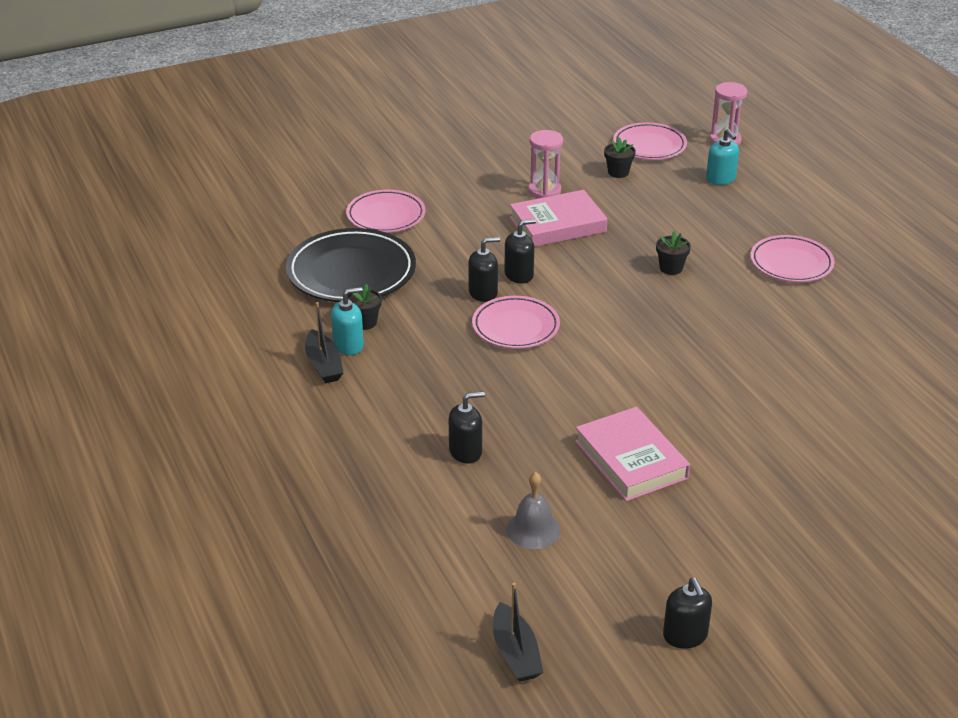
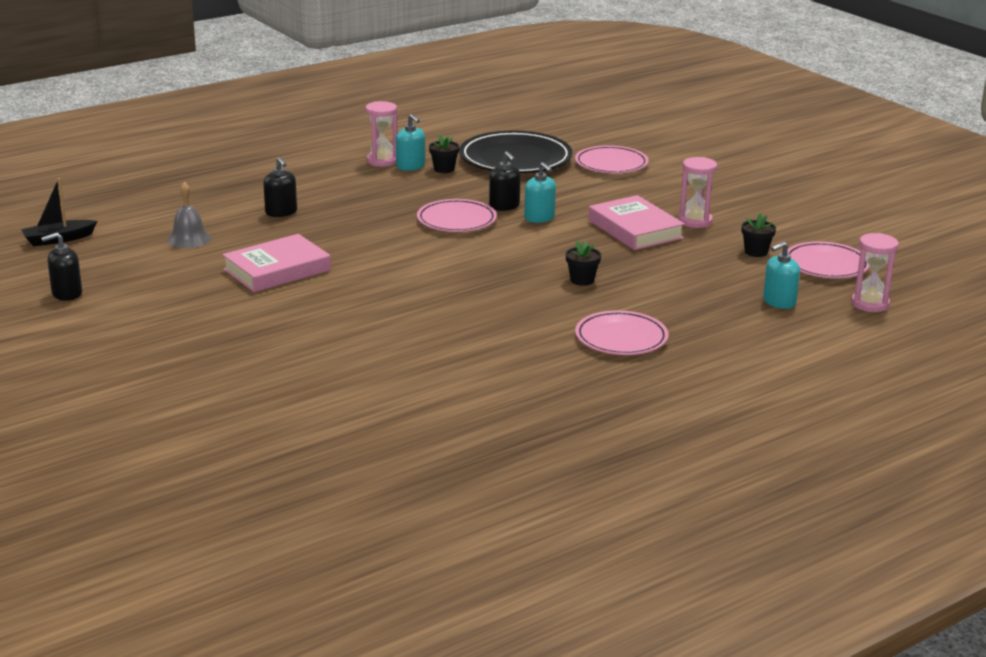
camera: 80 degrees right, 10 degrees down
(324, 365) = (382, 161): black boat -> pink hourglass
(519, 275) = (539, 218): black soap dispenser -> turquoise soap dispenser

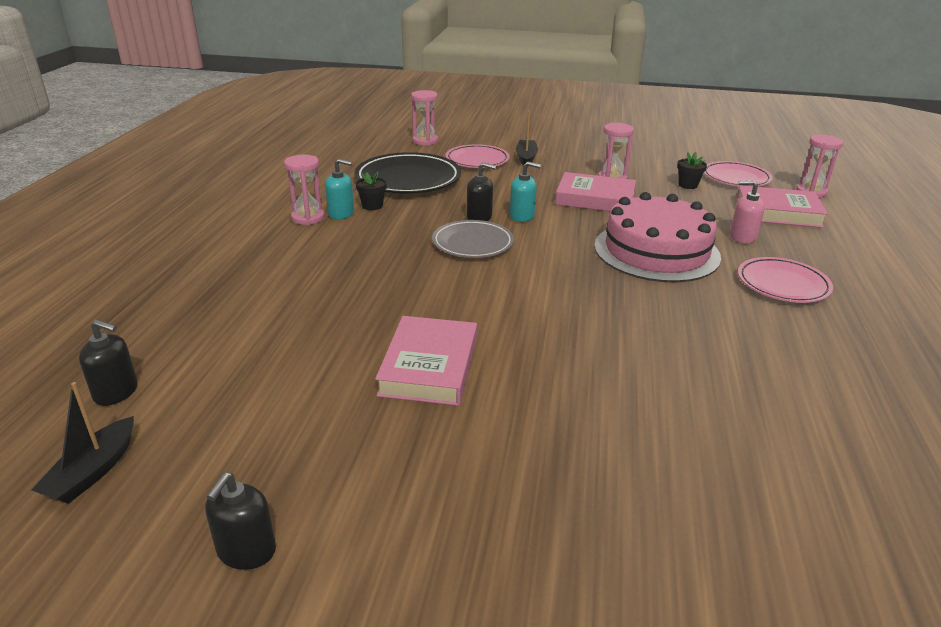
camera: 45 degrees left, 5 degrees up
(189, 239) = (270, 380): grey bell -> none
(281, 212) = (311, 303): black soap dispenser -> black soap dispenser (116, 392)
(456, 220) = (472, 243): pink plate -> grey plate
(582, 280) = (656, 251): black flower pot -> pink cake
(605, 133) = (425, 141): none -> pink hourglass
(661, 177) = (526, 158): none -> black boat
(685, 302) = (742, 237): none -> pink soap dispenser
(779, 302) = (777, 212): turquoise soap dispenser -> pink book

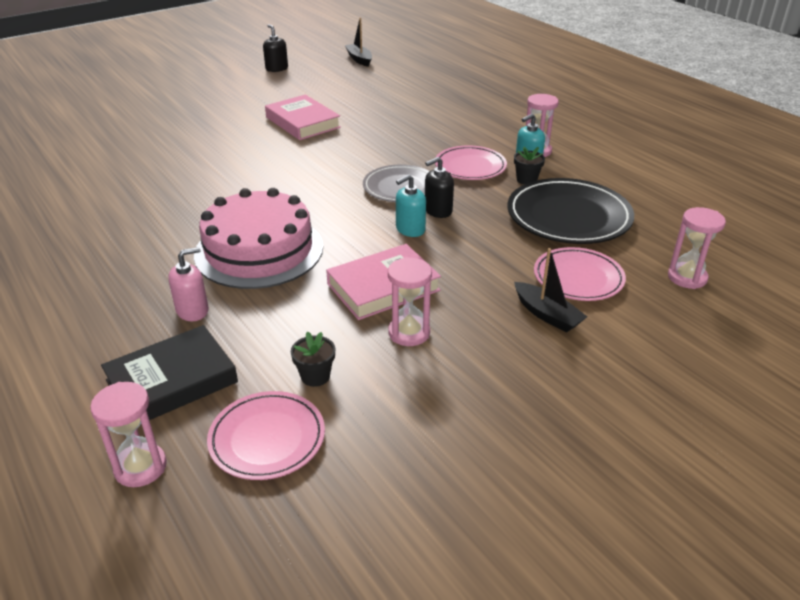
camera: 135 degrees right, 5 degrees up
(116, 392) = (404, 69): black soap dispenser -> none
(777, 212) = (172, 381): pink book -> black book
(782, 284) = (129, 268): pink plate -> pink plate (470, 167)

